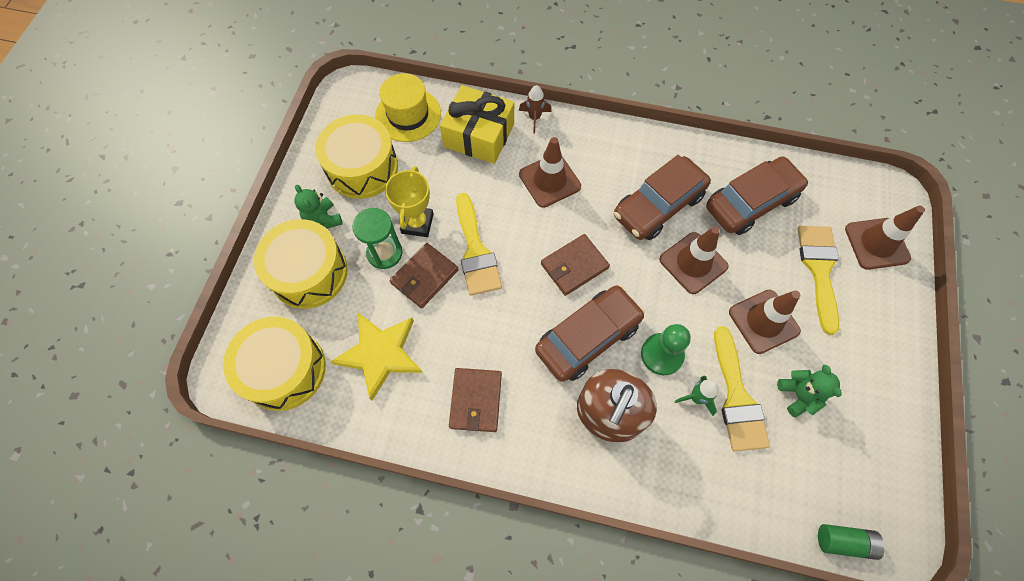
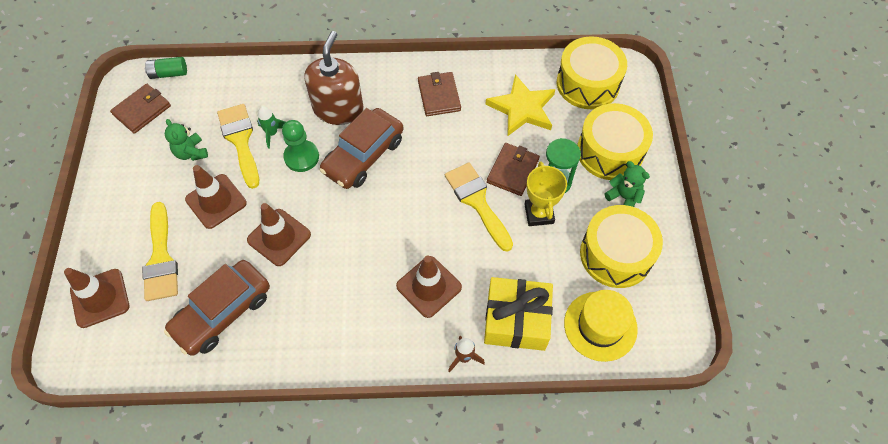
camera: 165 degrees right, 5 degrees down
(574, 266) = (386, 209): brown wallet -> brown wallet (142, 110)
(658, 206) = (316, 286): brown car -> none

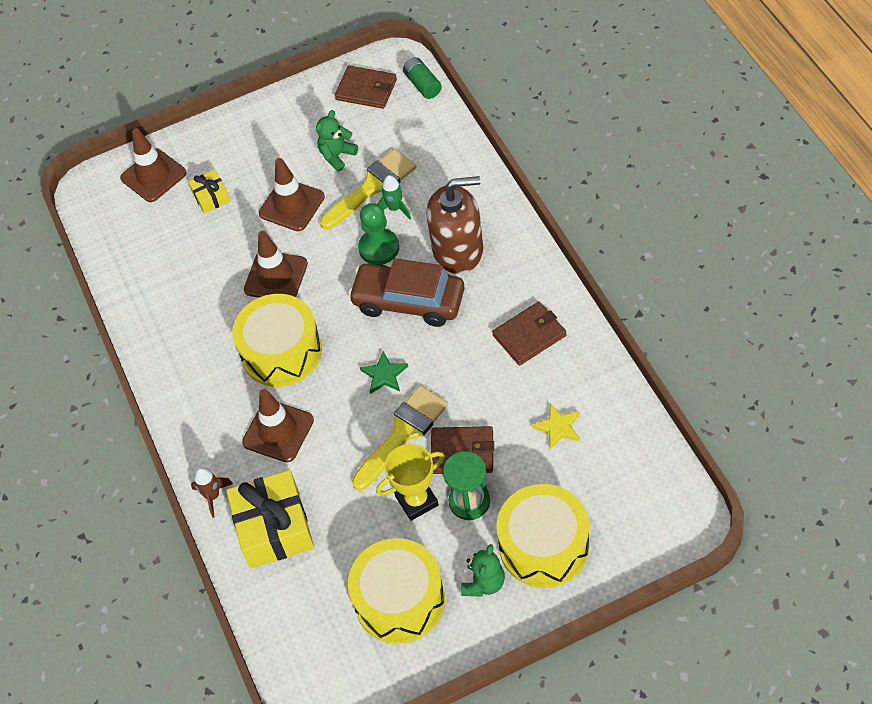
camera: 75 degrees right, 5 degrees down
(161, 258) = (211, 197): yellow brush -> yellow gift
(223, 312) = (177, 273): brown car -> none
(419, 195) = (384, 375): none -> green star
(522, 108) = (558, 427): yellow star -> yellow star, size x0.53
(587, 83) = (638, 484): yellow drum -> yellow drum (281, 351)
(600, 326) = (301, 614): yellow hat -> none

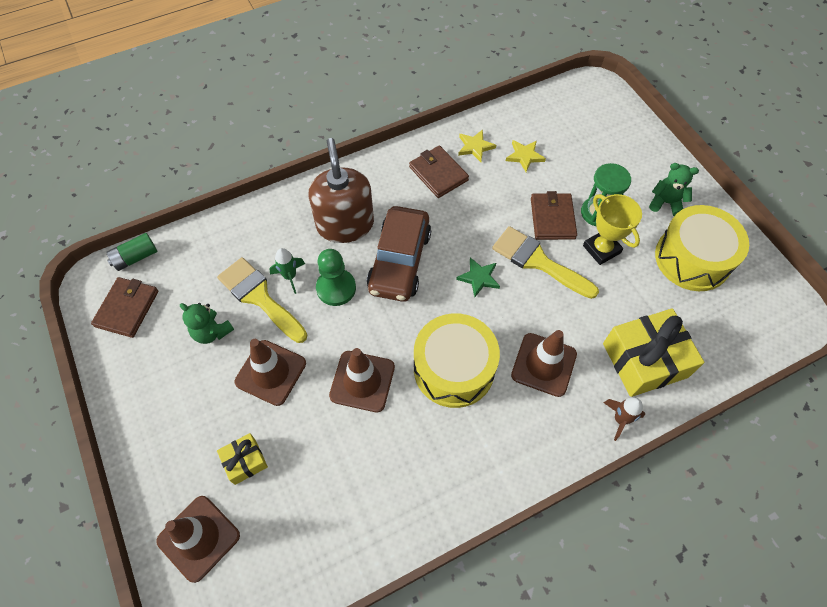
camera: 100 degrees left, 5 degrees up
(544, 546) = (627, 166): yellow drum -> none
(572, 374) = (475, 147): none -> yellow star

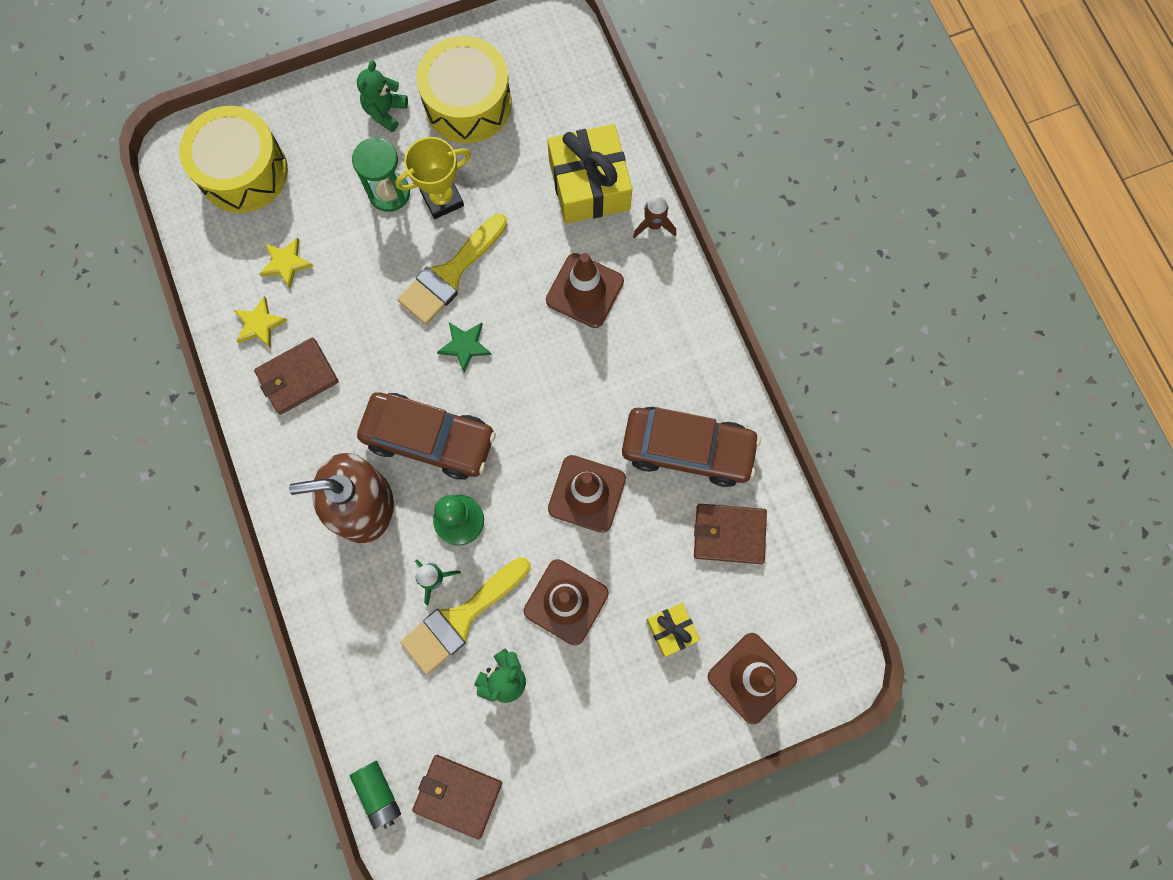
camera: 85 degrees left, 15 degrees up
(408, 465) = (687, 449): none -> brown car
(454, 368) = (580, 389): yellow drum -> yellow drum (243, 171)
(552, 218) = (390, 246): brown wallet -> brown wallet (729, 534)

